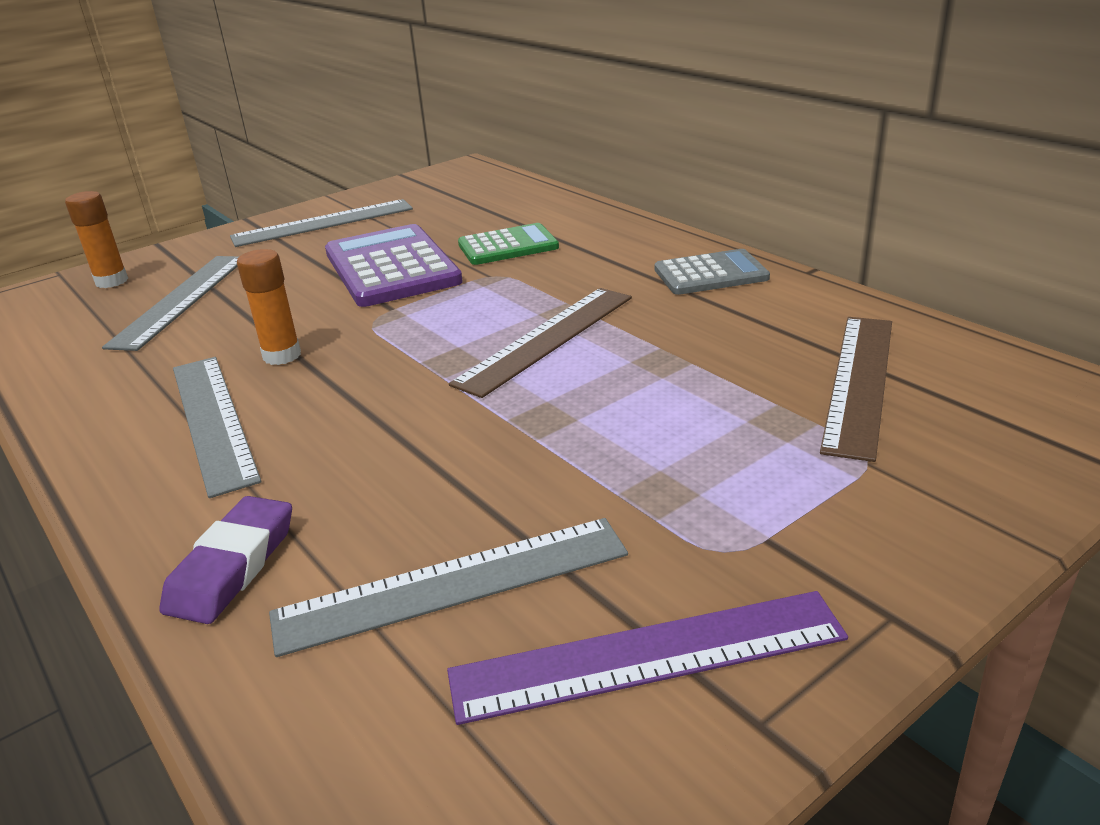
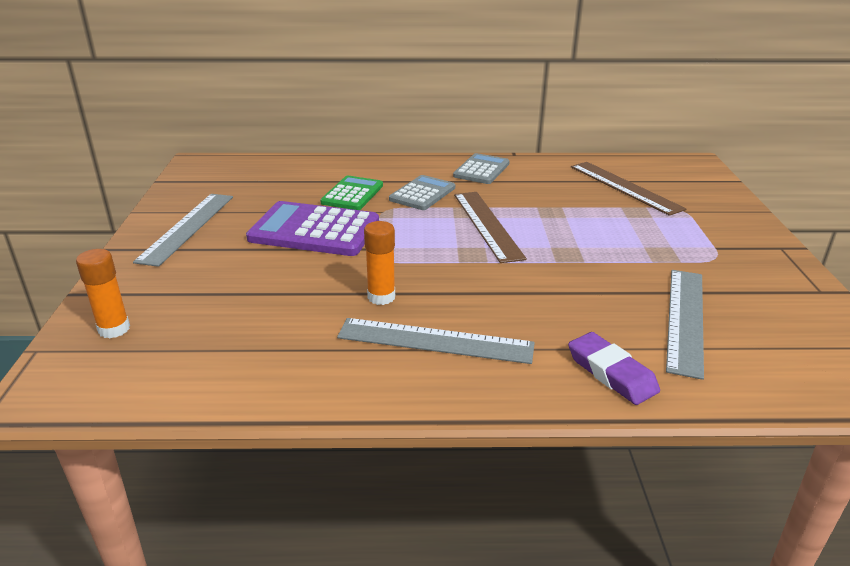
camera: 55 degrees left, 0 degrees up
(181, 300) = (218, 309): grey ruler -> none
(572, 274) = (422, 194): none -> grey calculator
(648, 656) = (770, 296): purple ruler -> none

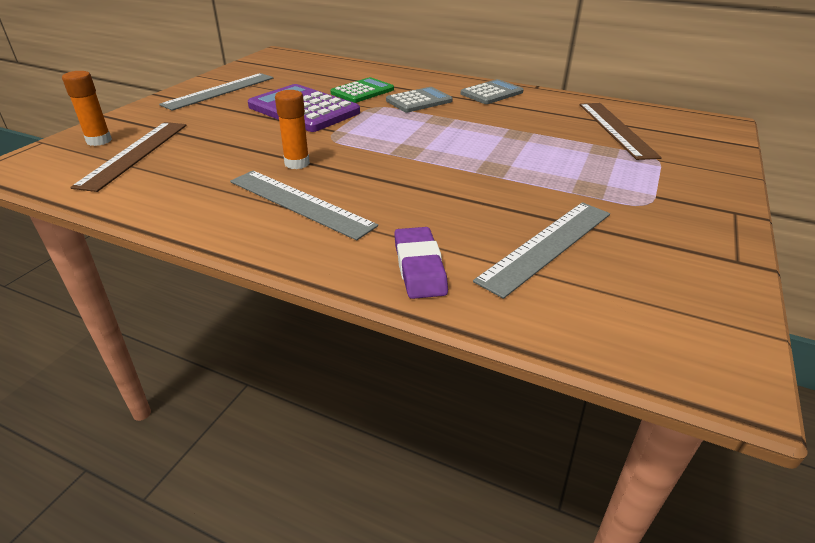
camera: 25 degrees right, 5 degrees up
(487, 225) = (446, 132): brown ruler -> brown ruler (134, 154)

